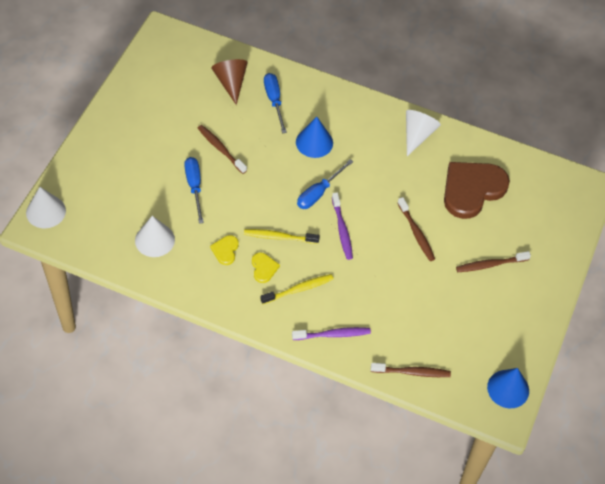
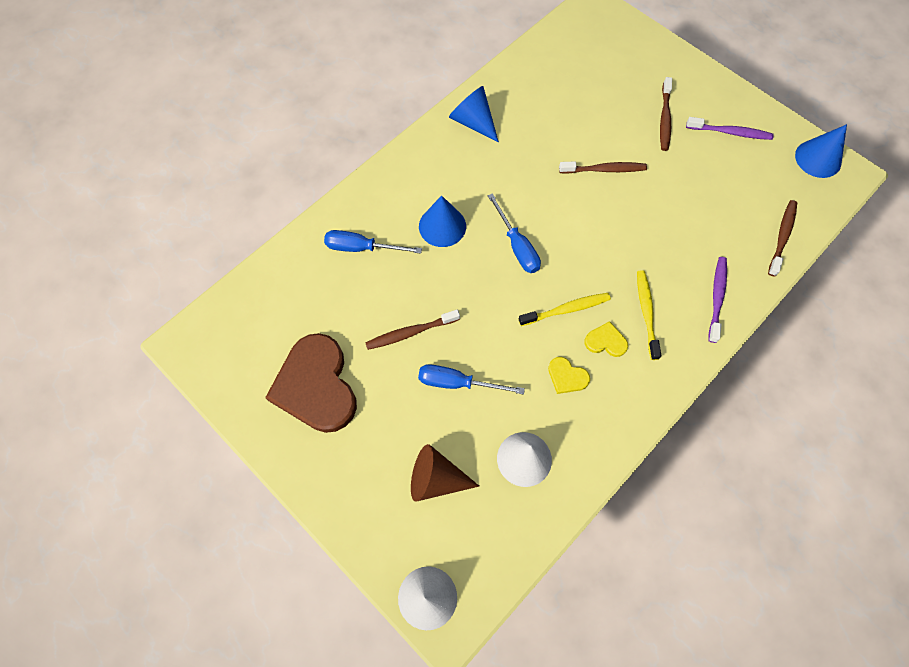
camera: 65 degrees left, 10 degrees up
(231, 83) = (311, 287): brown cone -> brown cone (436, 479)
(279, 237) = (566, 309): yellow toothbrush -> yellow toothbrush turned 135 degrees counterclockwise
(342, 230) = (577, 240): purple toothbrush -> purple toothbrush (730, 132)
(417, 135) = (473, 122): white cone -> blue cone
(472, 189) = (564, 100): brown heart -> brown heart (316, 386)

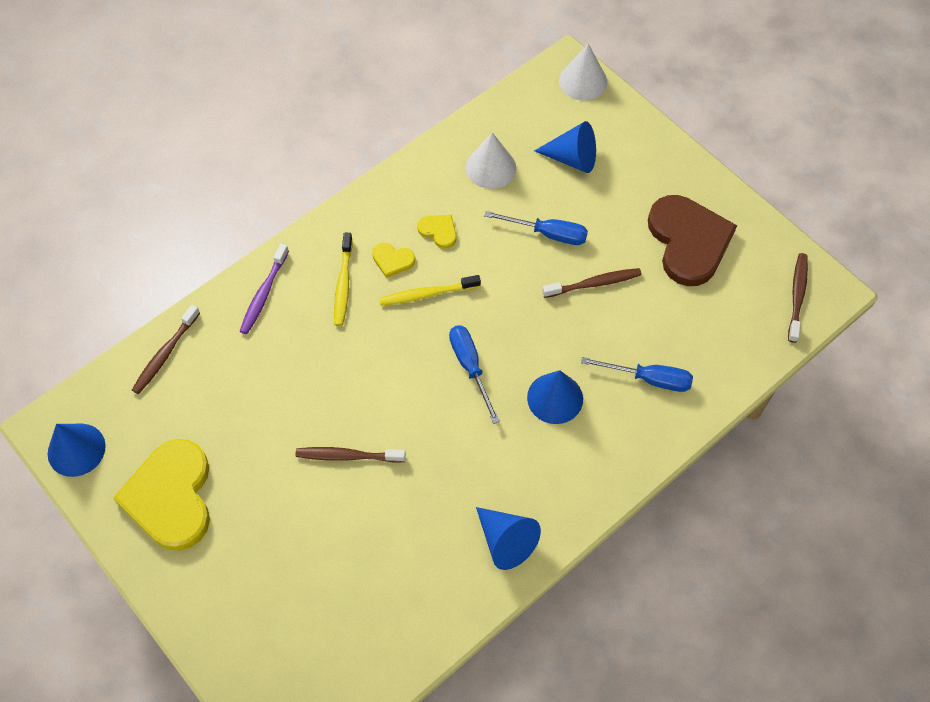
camera: 175 degrees left, 5 degrees down
(436, 479) = (572, 158): brown cone -> blue cone
(664, 119) = (249, 525): brown toothbrush -> brown toothbrush (797, 296)
(730, 132) = (171, 497): purple toothbrush -> yellow heart

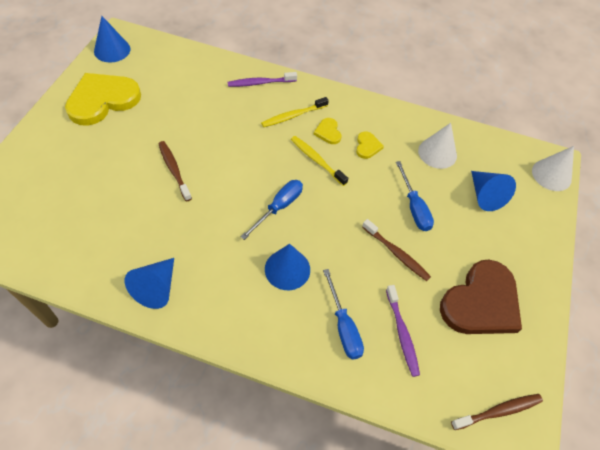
camera: 55 degrees right, 5 degrees down
(165, 354) = (193, 59): brown toothbrush -> none
(684, 330) = (402, 333): none -> purple toothbrush

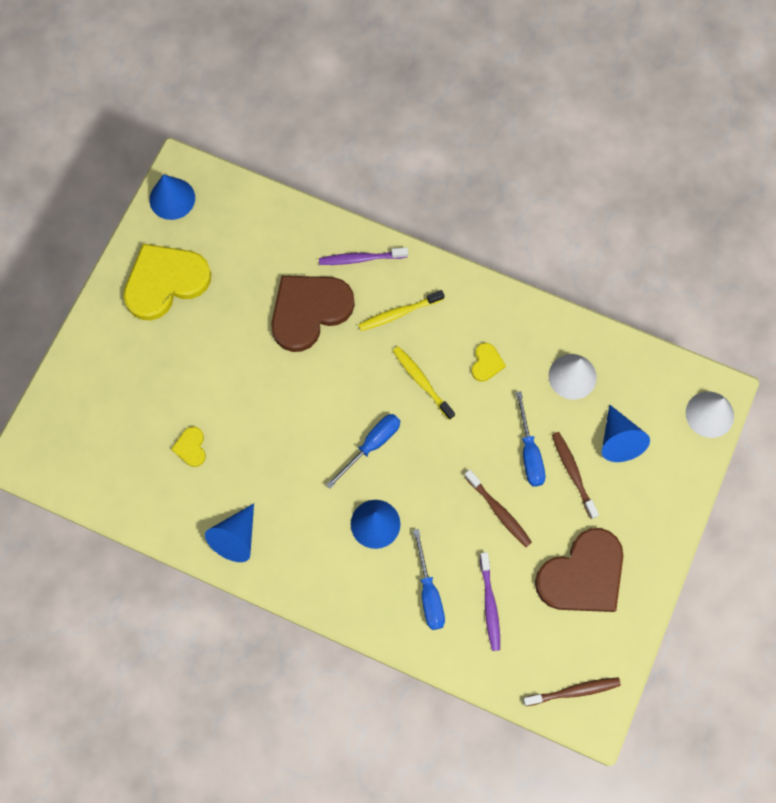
camera: 10 degrees right, 15 degrees up
(174, 170) = (253, 389): brown toothbrush -> brown toothbrush (573, 473)
(221, 116) = (309, 311): none -> brown heart
(328, 132) = (440, 340): yellow heart -> yellow heart (191, 447)

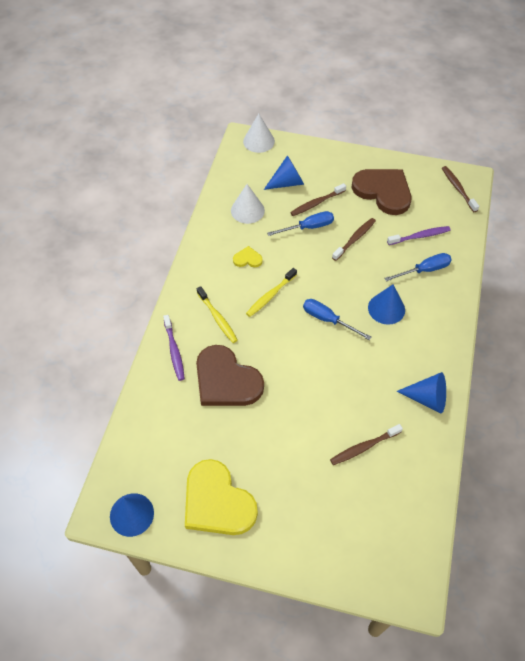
camera: 100 degrees left, 15 degrees down
(191, 447) = (364, 447): yellow heart -> brown toothbrush

